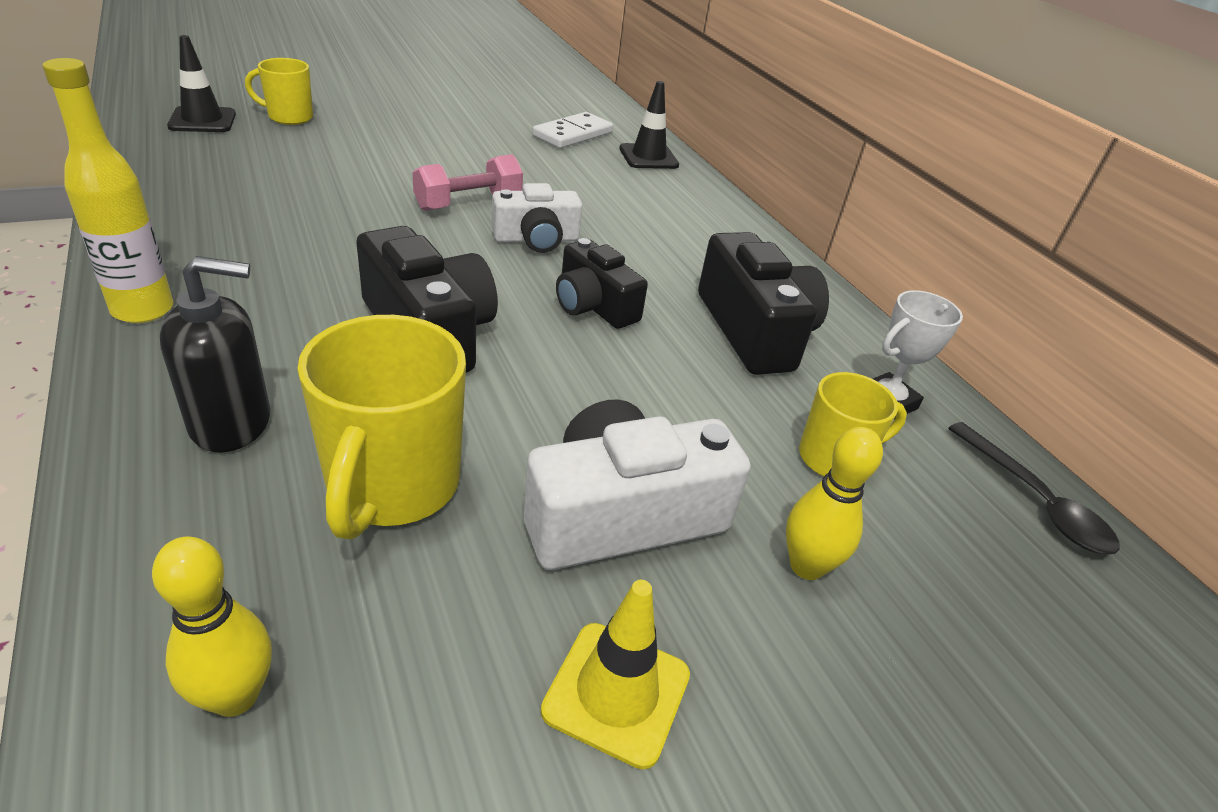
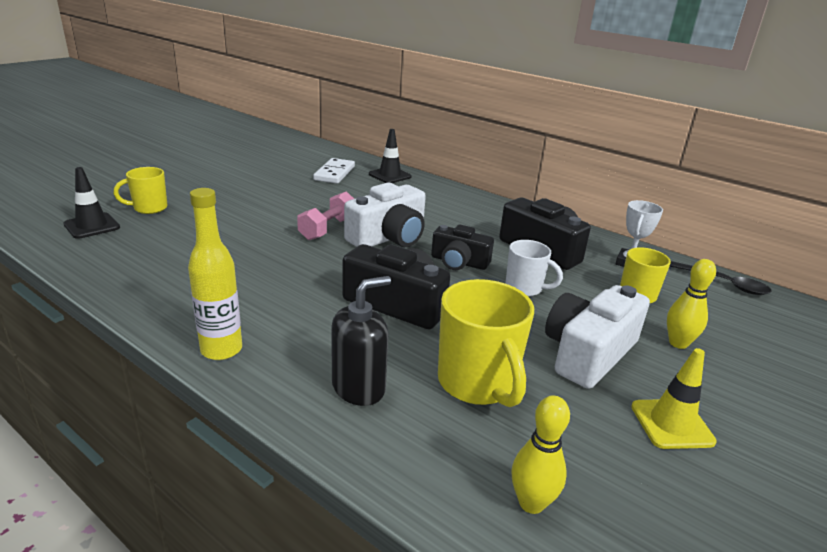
camera: 25 degrees left, 10 degrees down
(536, 239) = (389, 237): white camera -> white camera, size x1.53
(647, 377) = (524, 288): none -> white mug

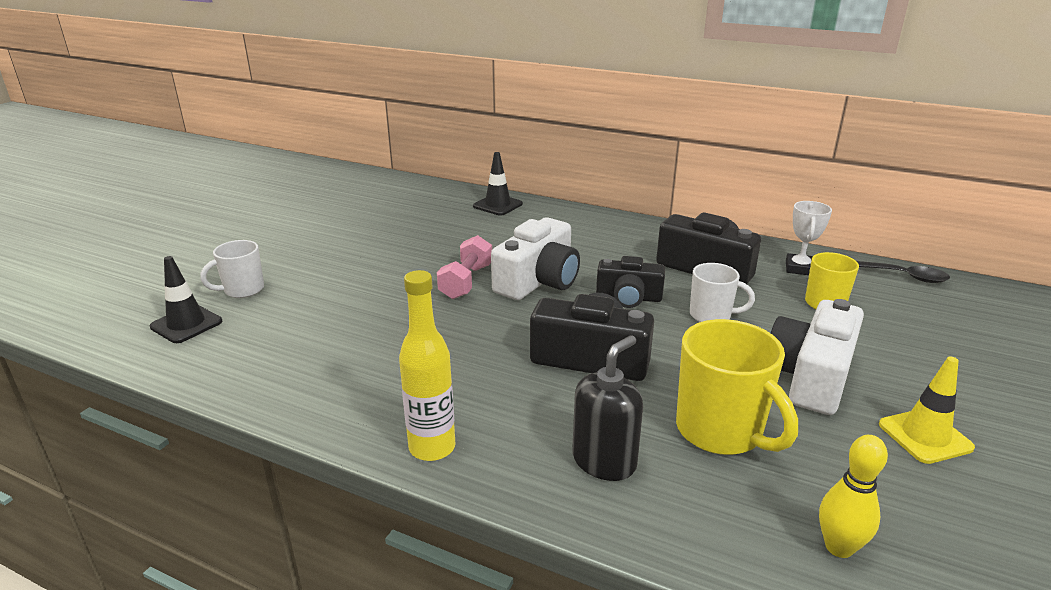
camera: 10 degrees left, 0 degrees up
(149, 208) = (243, 290): yellow mug -> white mug
(334, 173) = (434, 212): white domino -> none
(678, 343) = (889, 349): yellow bowling pin -> none

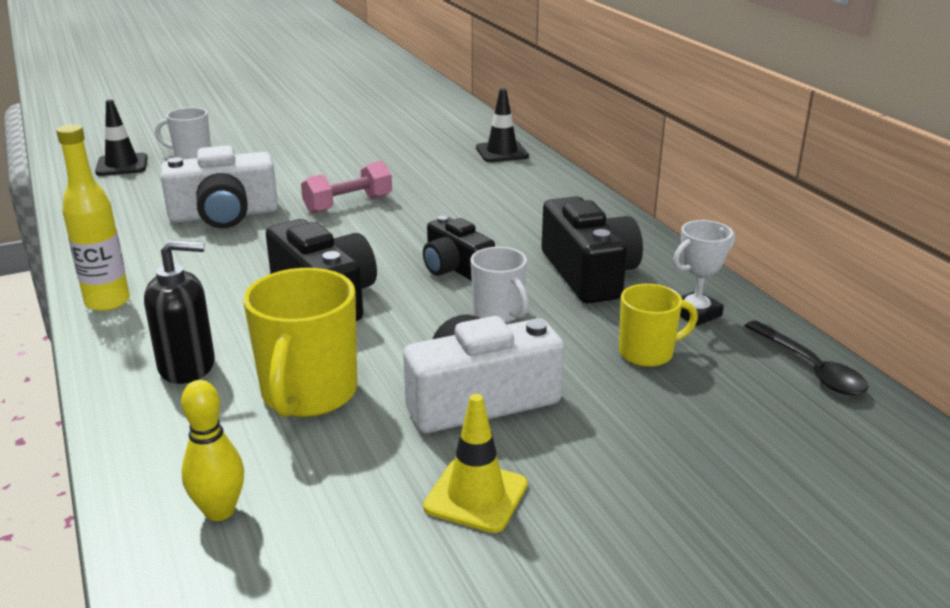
camera: 40 degrees right, 0 degrees up
(538, 281) = (406, 225): white camera -> white camera (224, 215)

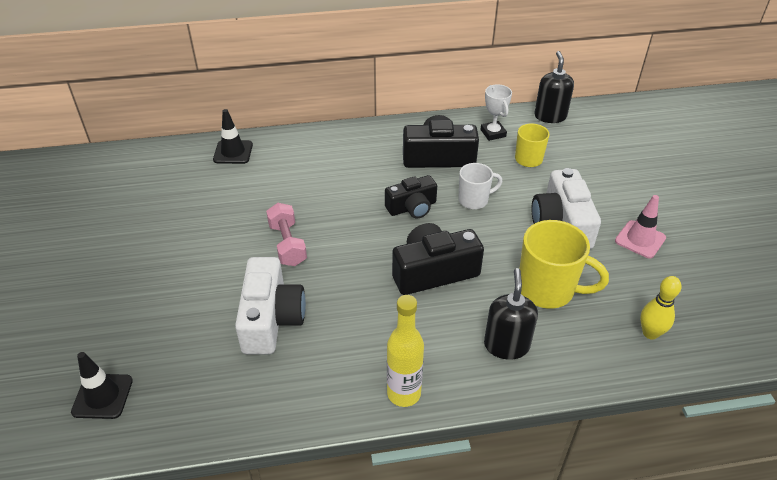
camera: 75 degrees left, 15 degrees up
(191, 155) = (110, 339): white mug -> none
(476, 496) = (640, 239): yellow traffic cone -> pink traffic cone
(810, 368) = (550, 116): black spoon -> black soap dispenser

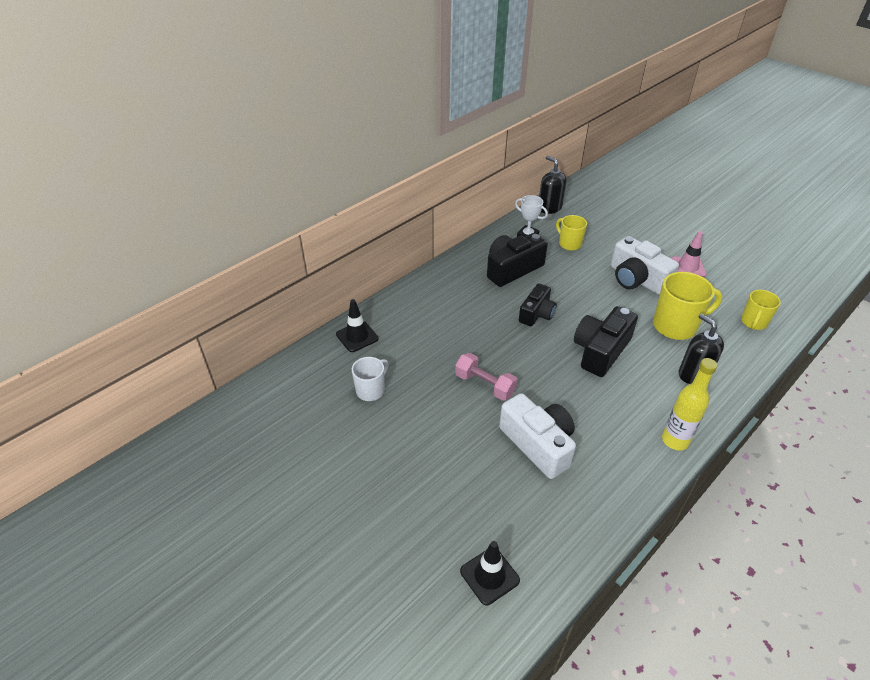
camera: 35 degrees left, 0 degrees up
(474, 200) = (569, 289): white mug -> white mug (371, 390)
(650, 333) = (753, 322): yellow bowling pin -> yellow mug

